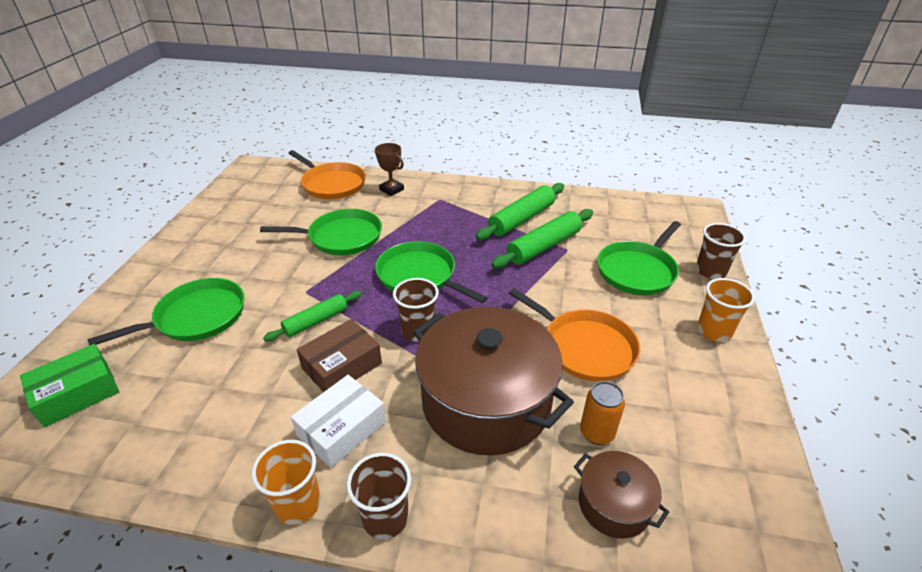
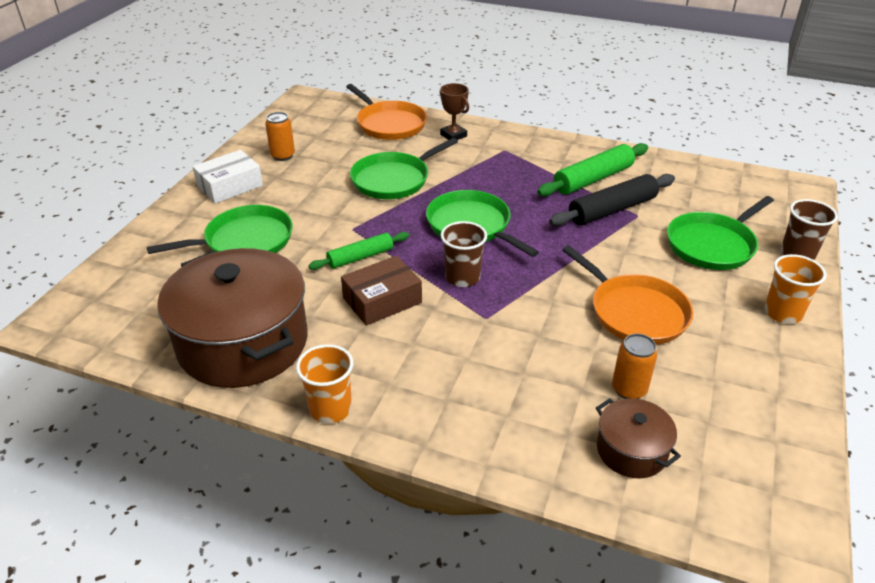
camera: 10 degrees right, 0 degrees up
(77, 393) = (135, 295): green box -> none
(232, 224) = (283, 156): none -> orange can
(341, 237) = (394, 179): green pan -> green pan turned 135 degrees clockwise
(342, 429) = (377, 354): white box -> white box (230, 186)
(385, 518) = (409, 430): brown cup -> none
(486, 401) = (522, 349): brown pot -> brown pot (243, 343)
(544, 246) = (612, 210): green rolling pin -> black rolling pin

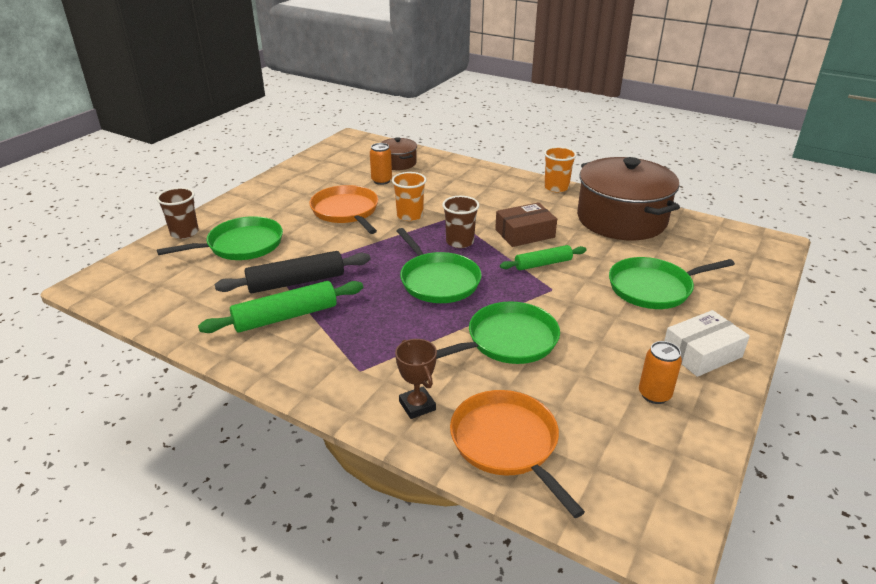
camera: 170 degrees left, 5 degrees down
(782, 313) = (248, 202): orange cup -> orange cup (410, 215)

